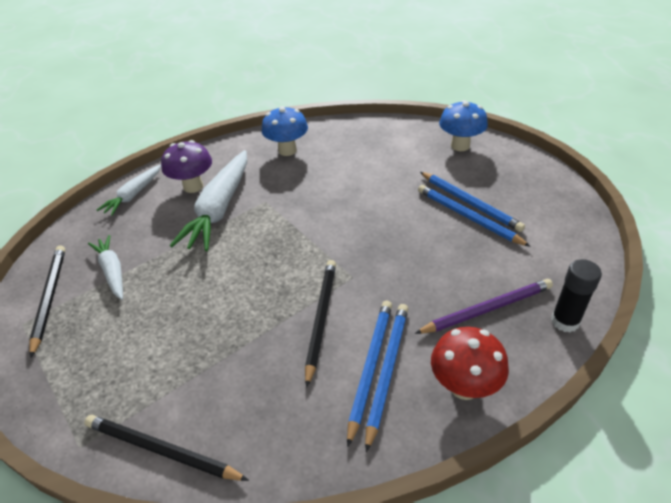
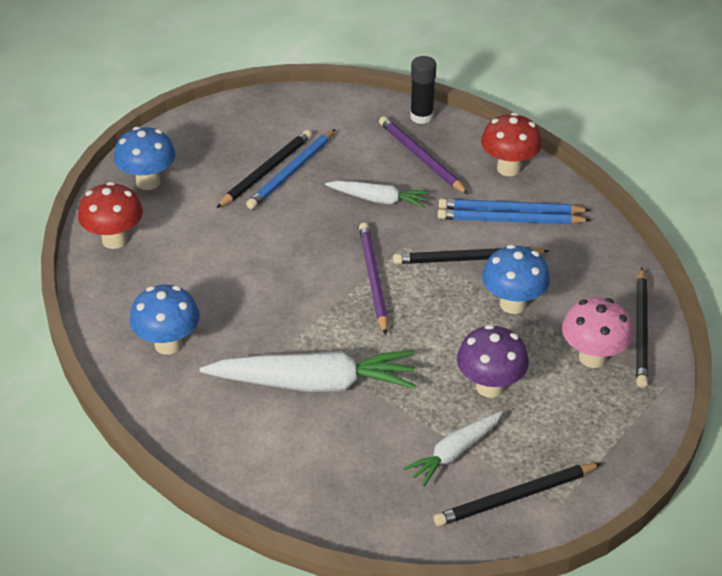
camera: 105 degrees left, 0 degrees up
(134, 195) = (300, 492): white carrot -> white carrot (378, 199)
(150, 391) = (592, 357): none -> pink mushroom
(193, 186) = (270, 427): purple mushroom -> purple mushroom (490, 386)
(248, 341) = (513, 304): none -> blue mushroom
(315, 251) = (373, 279): none -> purple pencil
(396, 132) = (114, 240): none -> red mushroom
(470, 203) = (266, 171): blue pencil -> black pencil

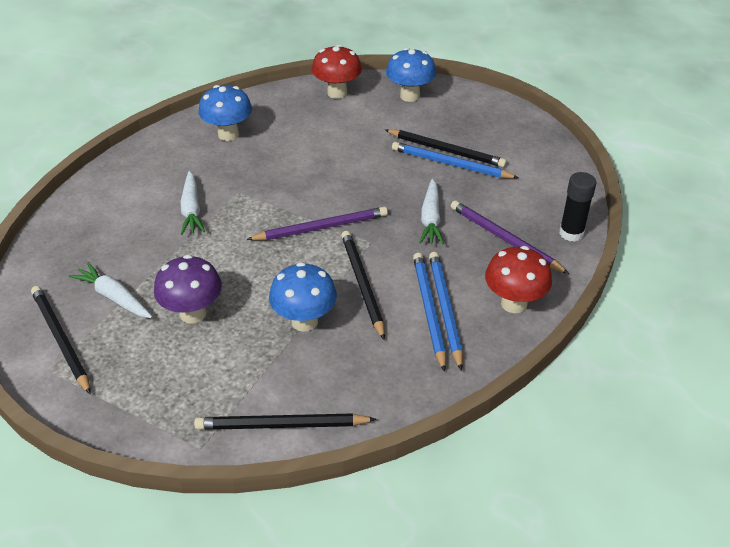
camera: 80 degrees right, 0 degrees up
(314, 383) = (191, 210): white carrot -> white carrot, size x0.56
(421, 158) = (504, 239): purple pencil -> purple pencil turned 90 degrees counterclockwise
(592, 357) = (237, 386): pink mushroom -> none

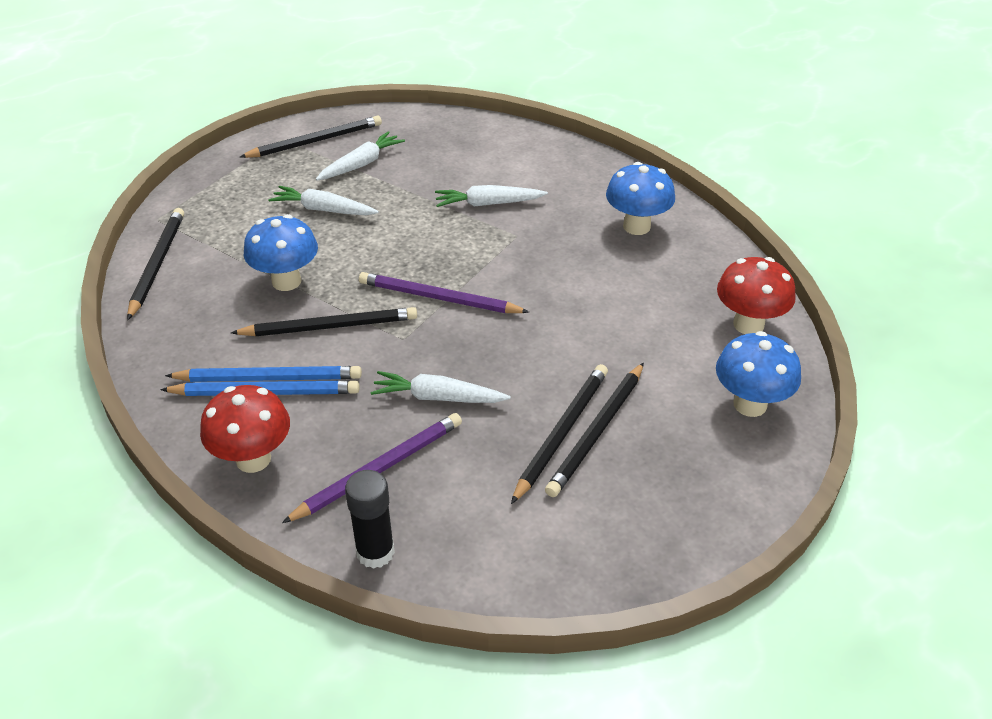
camera: 95 degrees right, 0 degrees up
(193, 313) = (323, 210): purple mushroom -> white carrot
(321, 227) = (439, 298): purple pencil -> purple pencil turned 120 degrees clockwise
(450, 164) = (561, 432): blue pencil -> black pencil

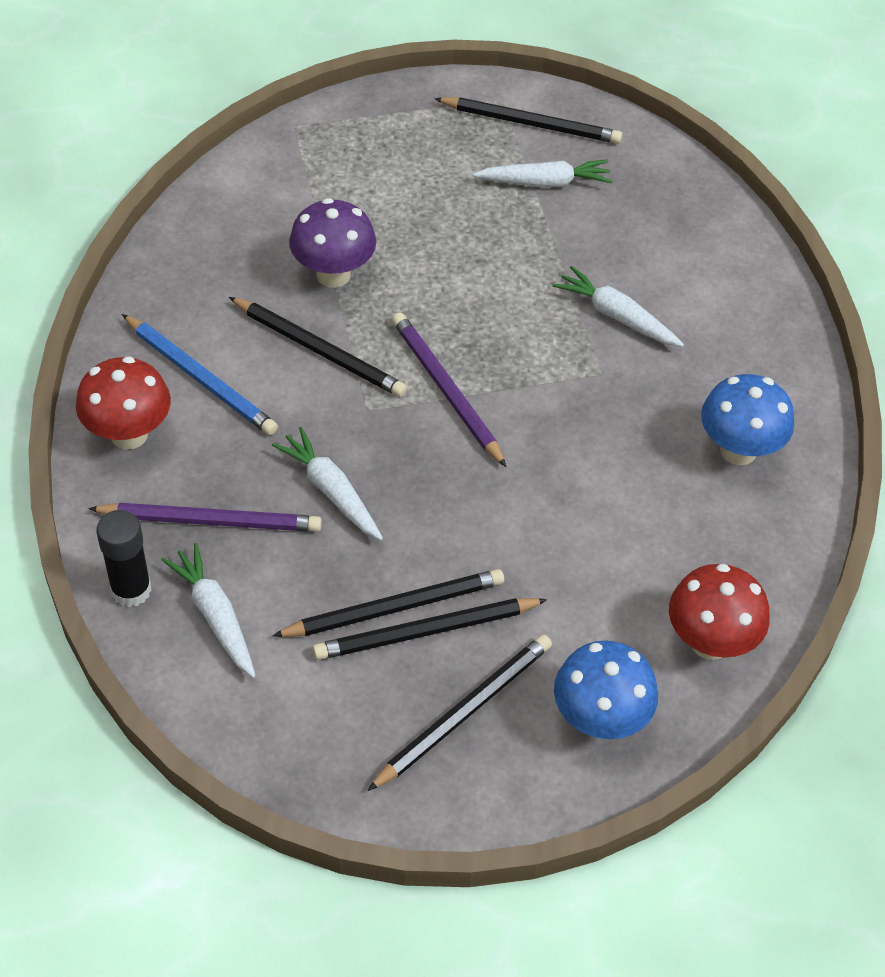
camera: 40 degrees right, 10 degrees up
(157, 264) = (246, 178): black pencil -> black pencil (463, 712)
(269, 378) = (217, 366): blue pencil -> none
(286, 281) = (333, 274): blue mushroom -> purple mushroom
(323, 210) = (450, 215): white carrot -> white carrot (215, 616)

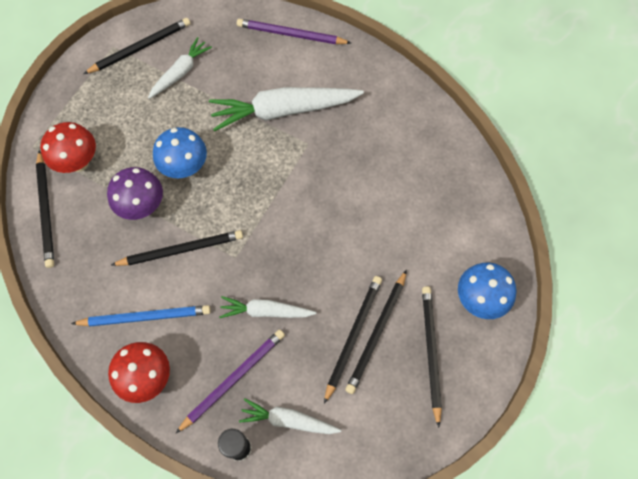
camera: 45 degrees left, 15 degrees up
(232, 195) = (46, 211): none -> black pencil
(446, 390) = (256, 215): purple pencil -> purple pencil (291, 34)
(617, 316) = (283, 110): white carrot -> white carrot, size x1.78
(710, 642) = (479, 223): red mushroom -> red mushroom (78, 162)
(738, 450) = (397, 127): blue mushroom -> blue mushroom (185, 167)

